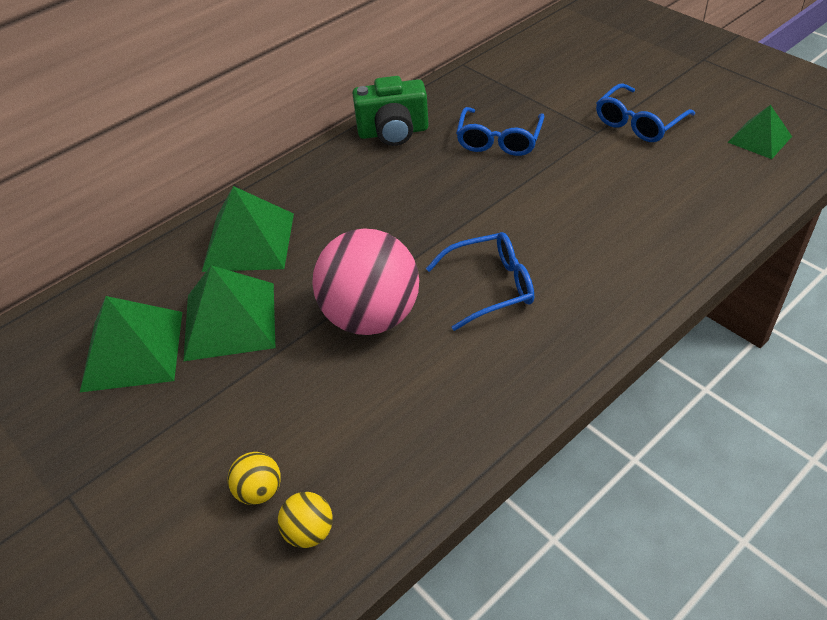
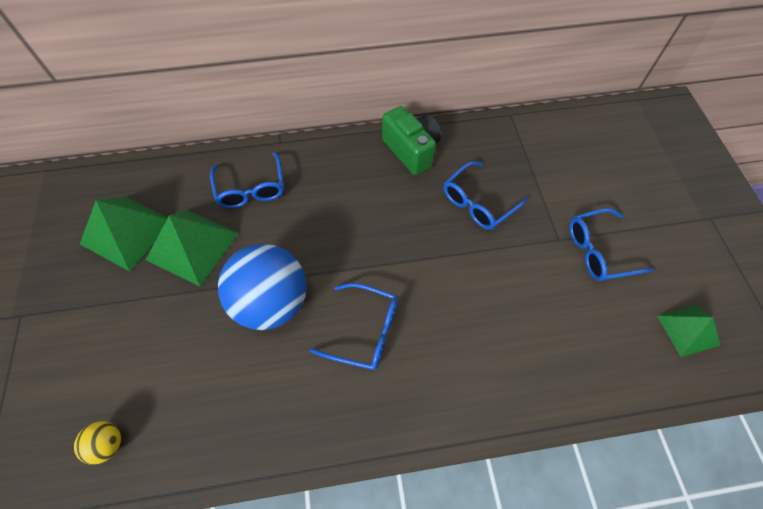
camera: 30 degrees right, 15 degrees up
(249, 241) = (251, 189): green pyramid -> blue glasses
(259, 491) = (108, 391): yellow ball -> none
(371, 317) = (272, 302): pink ball -> blue ball
(393, 132) = (411, 150): green camera -> green camera turned 150 degrees counterclockwise

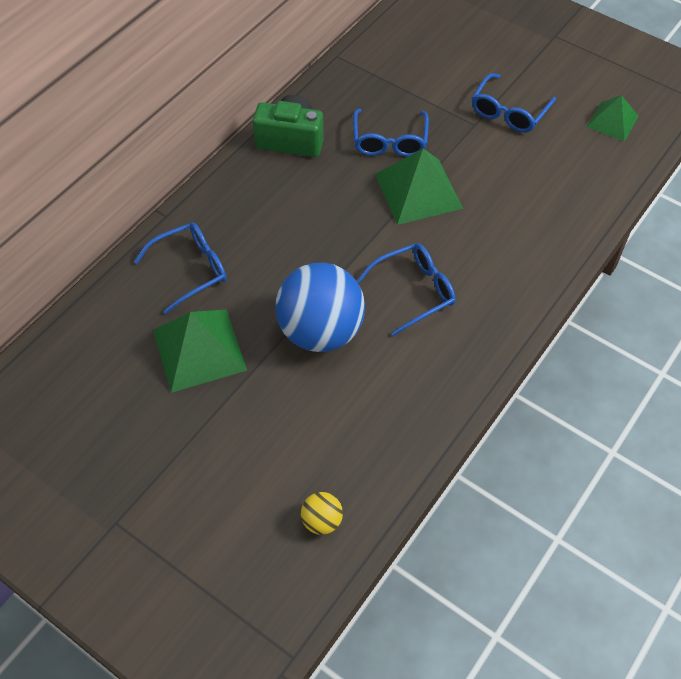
camera: 45 degrees left, 5 degrees down
(127, 232) = (122, 388): green pyramid -> green pyramid (418, 191)
(251, 189) = (190, 270): blue glasses -> blue glasses turned 60 degrees counterclockwise

